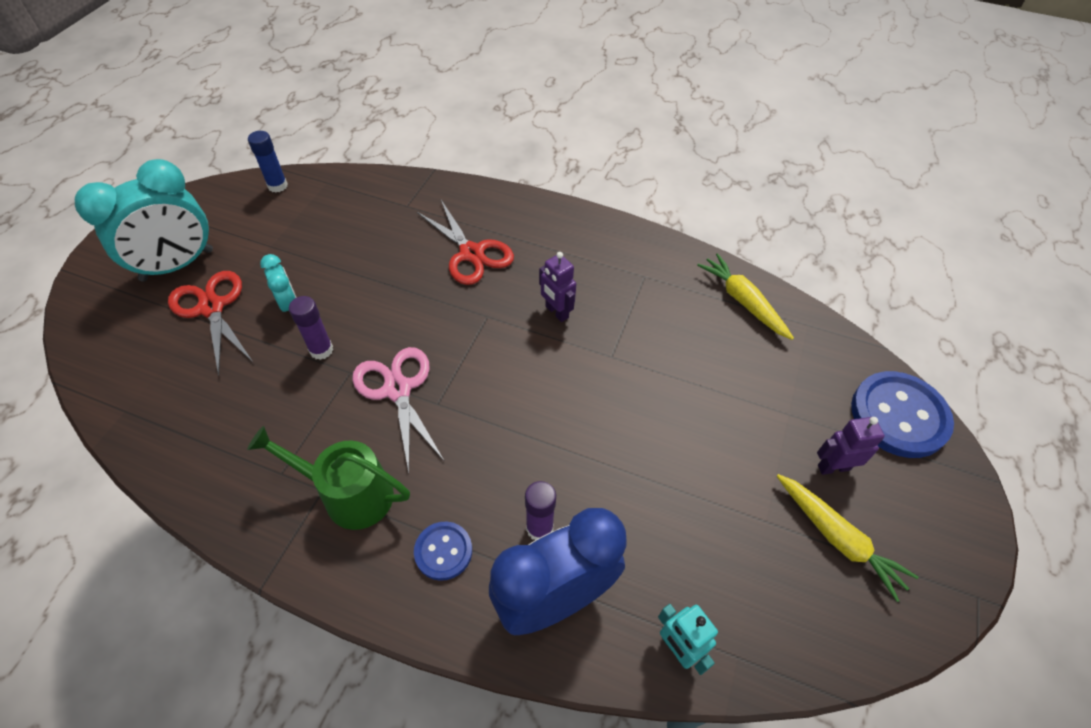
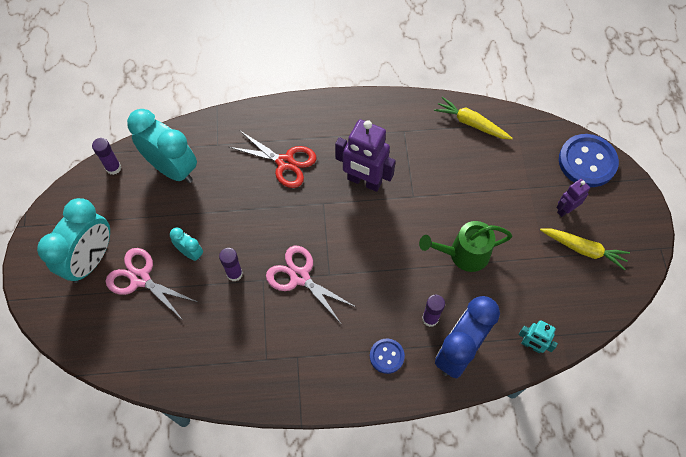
camera: 25 degrees left, 10 degrees up
(212, 307) = (140, 278): red scissors -> pink scissors
(277, 186) = (113, 168): blue glue stick -> purple glue stick
(339, 210) = (172, 169): none -> turquoise clock
(349, 494) = (314, 351): green watering can -> green watering can (463, 254)
(556, 312) = (364, 181): purple robot -> purple robot, size x1.84

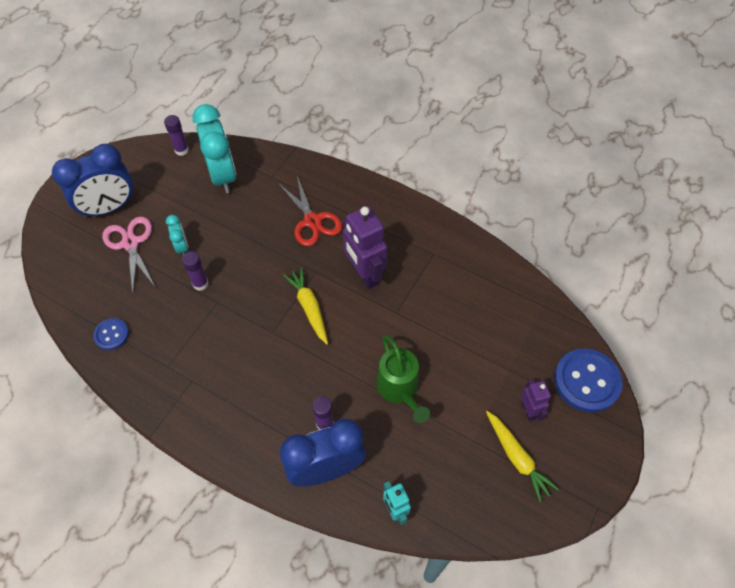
camera: 35 degrees right, 5 degrees down
(91, 260) = (109, 208): turquoise clock -> blue clock
(300, 277) = (248, 318): pink scissors -> none
(386, 356) = (262, 430): blue button -> blue button (111, 334)
(463, 254) = (400, 389): green watering can -> green watering can turned 135 degrees counterclockwise
(471, 123) = (500, 282): yellow carrot -> yellow carrot (309, 308)
(565, 209) = (529, 410): purple robot -> purple robot turned 75 degrees clockwise

